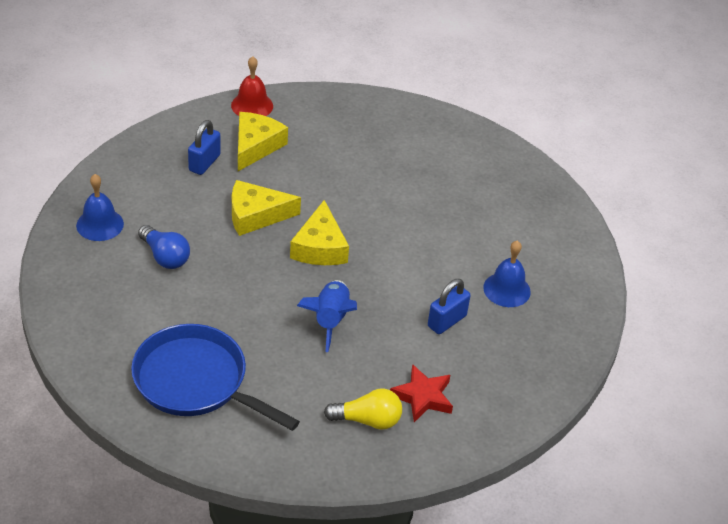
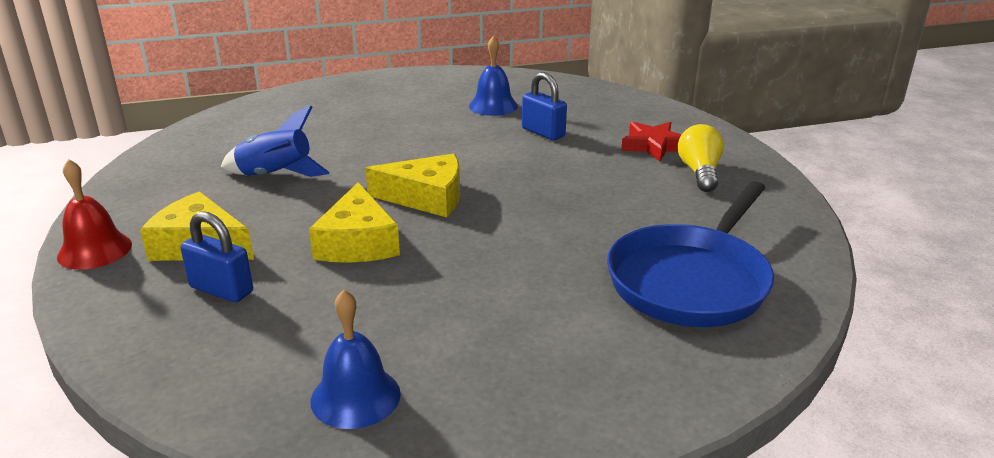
camera: 85 degrees left, 15 degrees down
(165, 256) = (442, 318): blue light bulb -> none
(330, 320) = (554, 191): blue rocket -> blue rocket (275, 176)

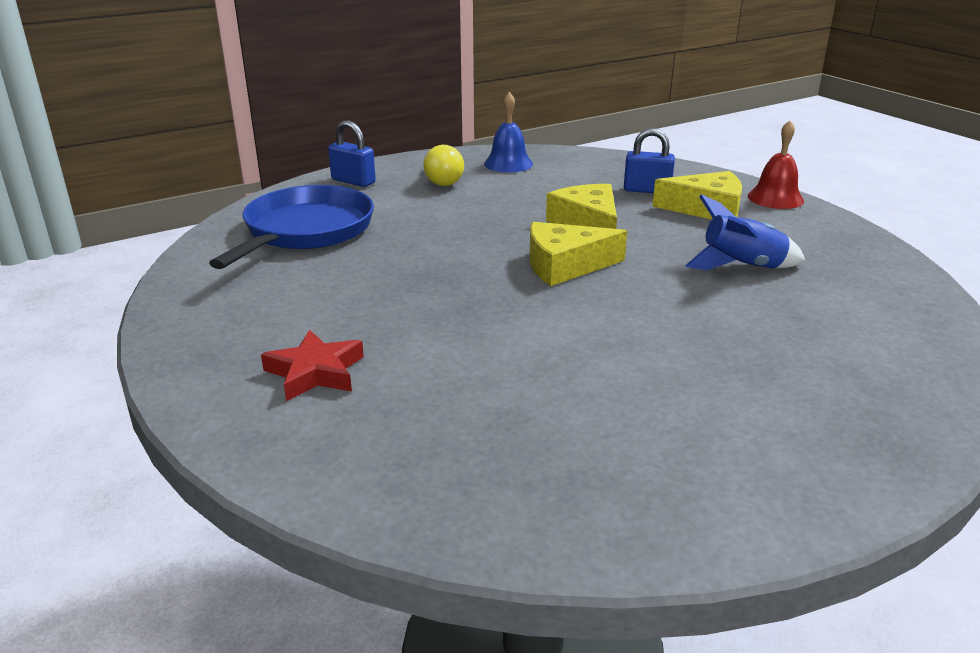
camera: 165 degrees right, 0 degrees up
(493, 106) = (593, 425): blue bell -> none
(543, 132) = (482, 374): blue padlock -> blue padlock (353, 181)
(699, 172) = (262, 335): yellow light bulb -> yellow light bulb (442, 180)

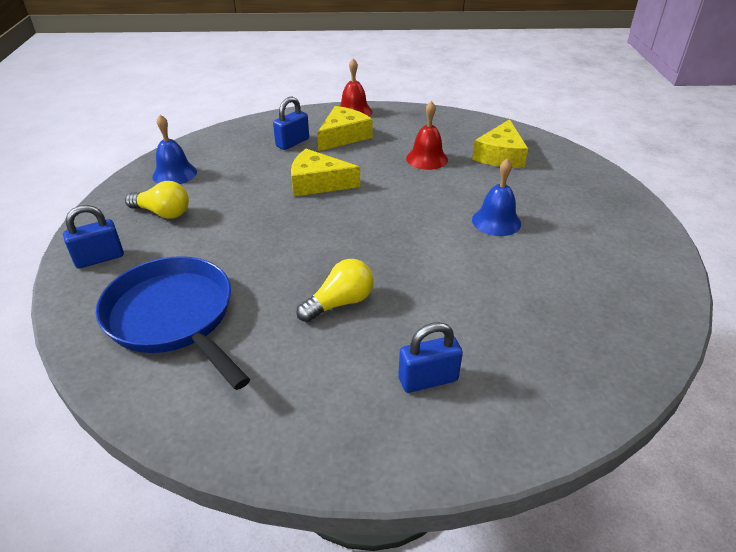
camera: 60 degrees left, 10 degrees up
(315, 372) = (428, 379): red star -> blue padlock
(393, 294) = (340, 303): none -> yellow light bulb
(565, 265) = (367, 214): yellow cheese -> yellow cheese (500, 155)
(664, 347) = (496, 221): none -> blue bell
(742, 267) = (427, 159): blue rocket -> red bell

